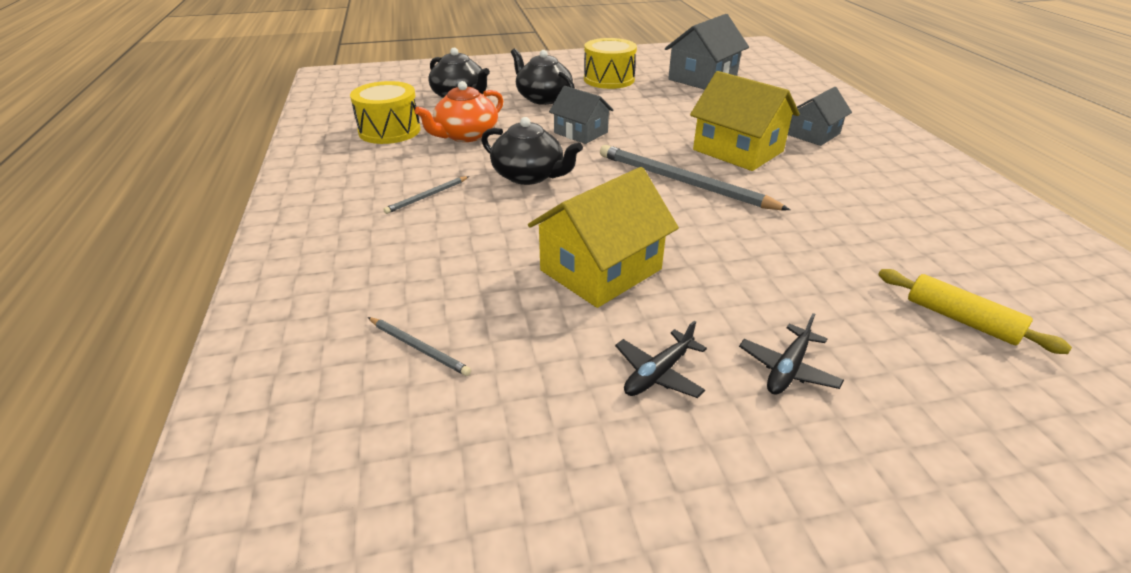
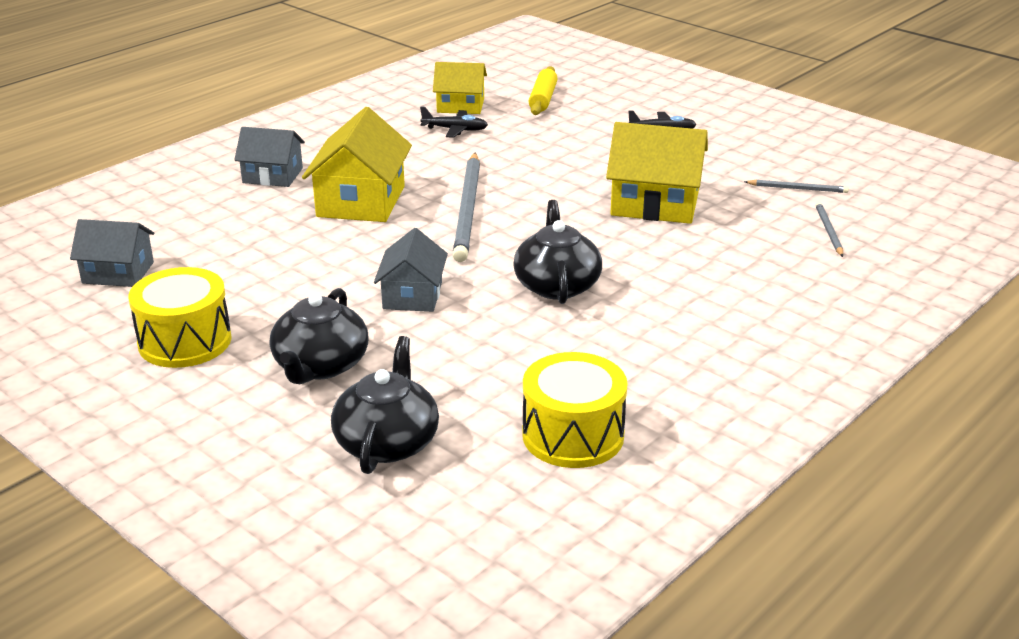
camera: 125 degrees left, 5 degrees down
(427, 196) = (673, 320): grey pencil -> grey pencil (798, 188)
(466, 135) = (512, 368): orange teapot -> none
(658, 374) = (723, 160): black plane -> black plane (455, 130)
(702, 78) = (118, 273): grey house -> grey house, size x0.63
(953, 254) = (460, 106): none -> yellow house

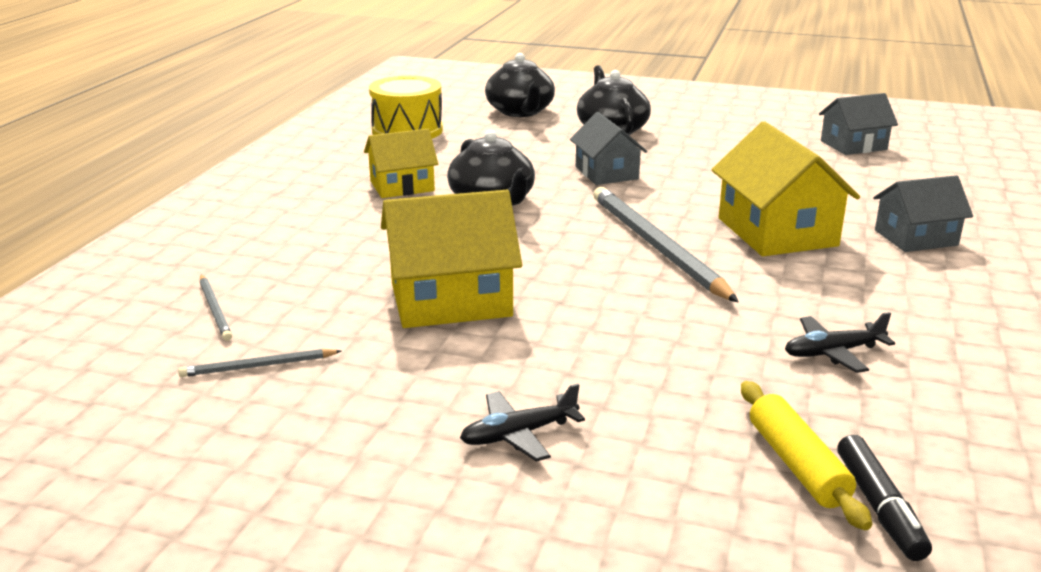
camera: 155 degrees right, 5 degrees down
(185, 341) = (721, 125): yellow drum -> none
(460, 106) = (902, 406): yellow house -> yellow house (402, 186)
(528, 83) = (879, 507): none -> black marker

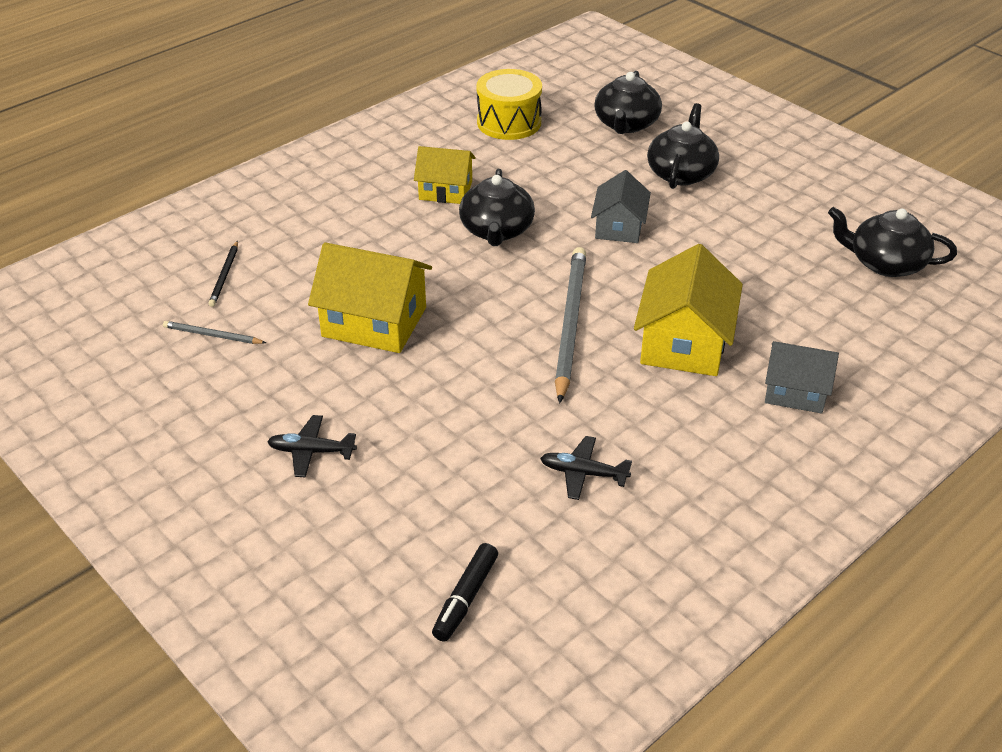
camera: 30 degrees right, 15 degrees up
(215, 310) = (224, 276): grey pencil -> black pencil
(797, 465) = (452, 547): yellow rolling pin -> none
(853, 145) = (885, 263): grey house -> black teapot

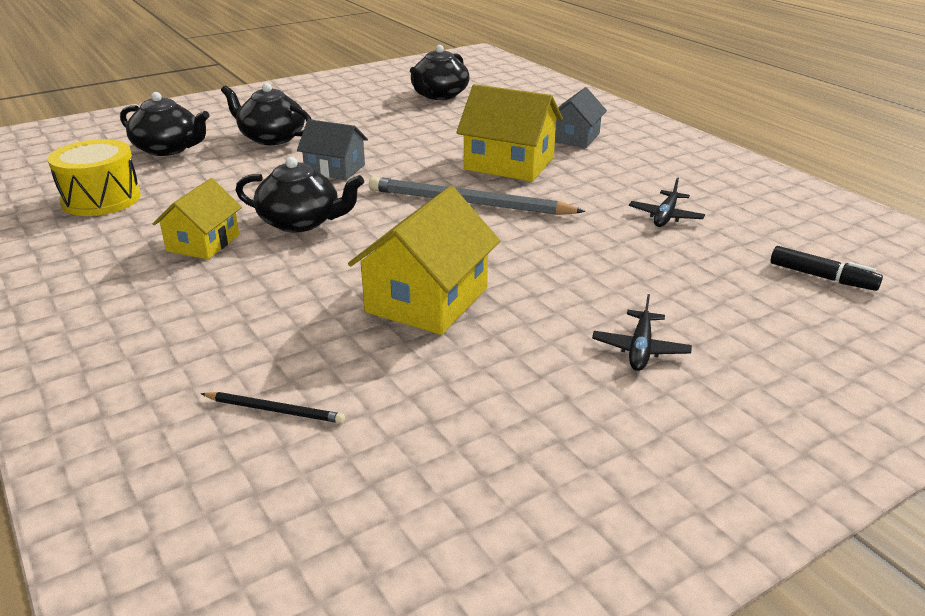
camera: 80 degrees left, 10 degrees down
(212, 335) = (408, 422): grey pencil -> none

